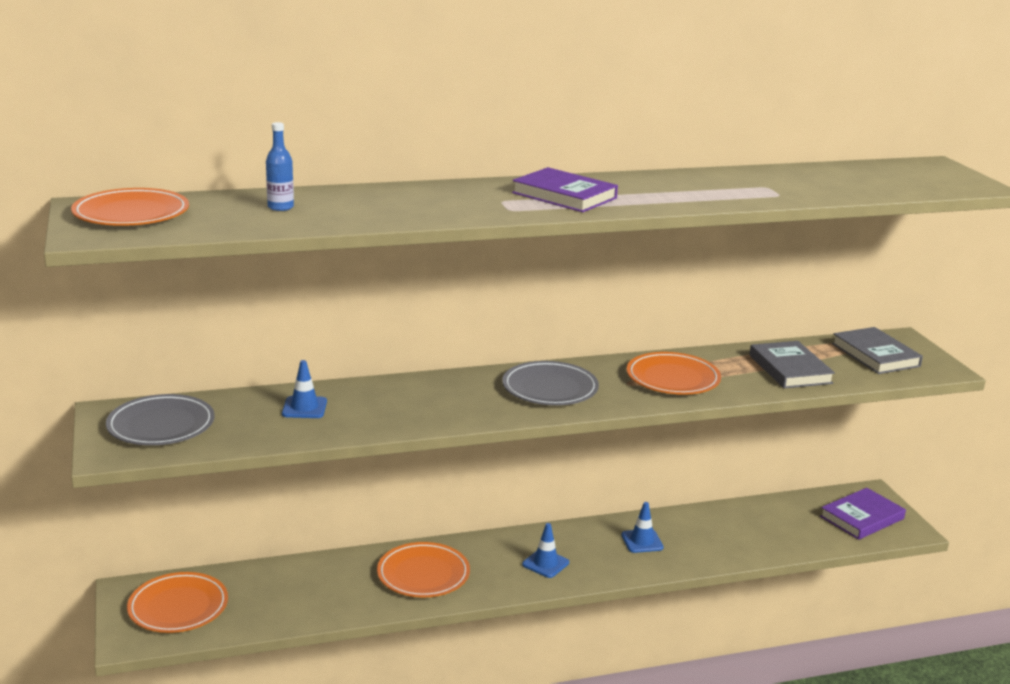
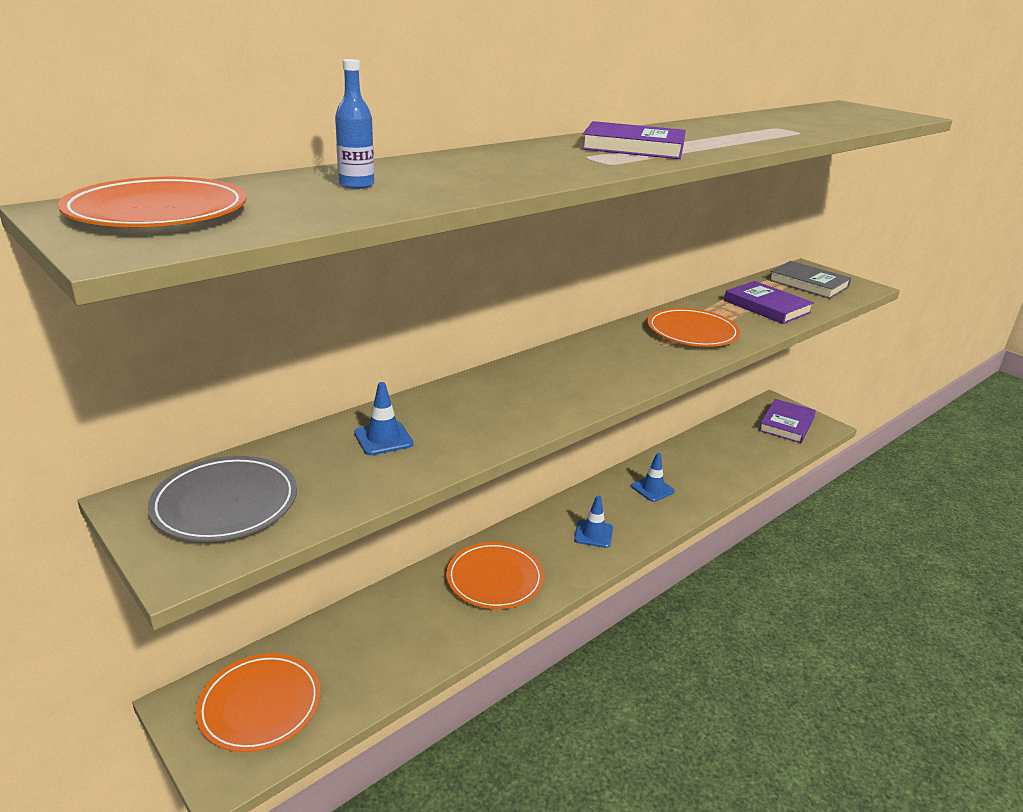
camera: 25 degrees left, 5 degrees up
(550, 388) = (603, 363): grey plate -> none
(790, 369) = (767, 306): grey book -> purple book

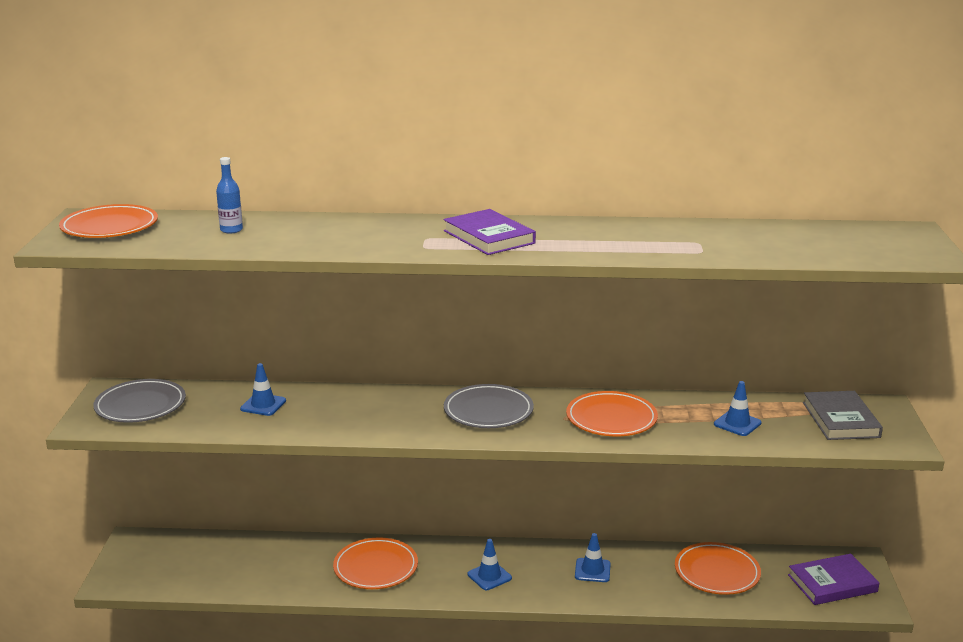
camera: 45 degrees right, 5 degrees down
(260, 705) = (162, 561): orange plate -> orange plate (717, 572)
(599, 360) = (488, 411): none -> grey plate
(767, 306) = (737, 423): purple book -> blue traffic cone

